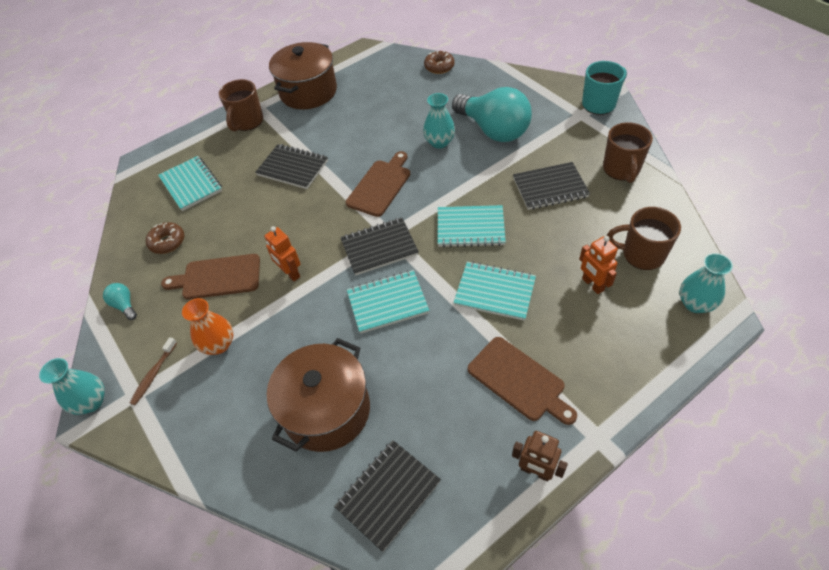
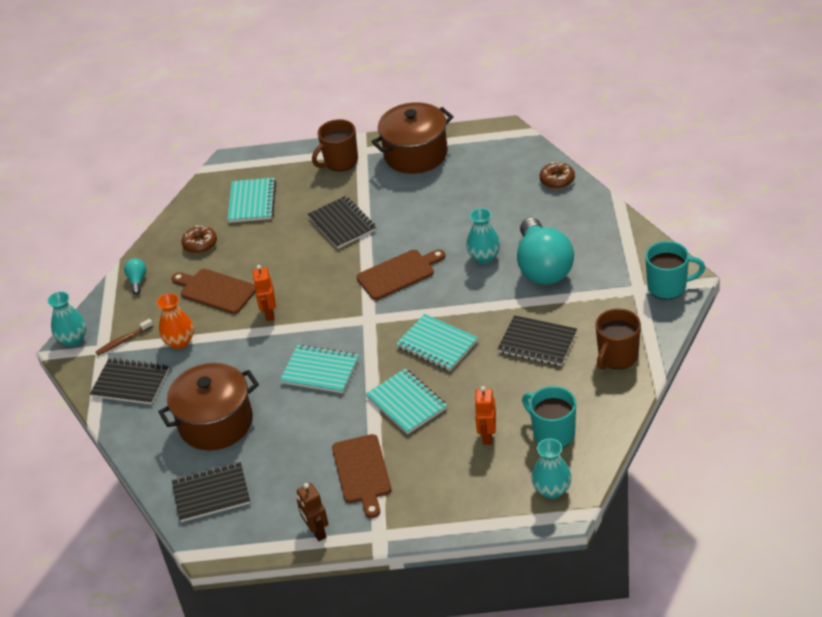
camera: 35 degrees right, 10 degrees down
(379, 247) = (351, 325): black notebook -> black notebook (130, 383)
(641, 254) = (553, 433): brown mug -> turquoise mug

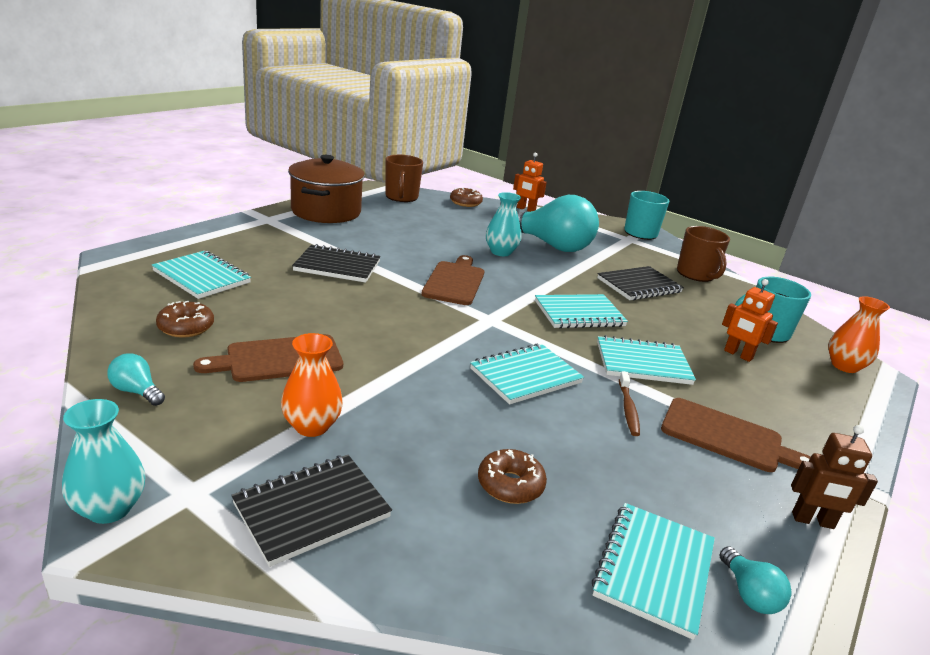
camera: 60 degrees left, 15 degrees down
(123, 341) = (216, 466): brown toothbrush -> brown toothbrush (628, 409)
(211, 494) = (653, 569): black notebook -> turquoise notebook
(216, 423) = (510, 485): brown pot -> brown donut
(230, 528) = (749, 594): none -> turquoise light bulb
(269, 313) = (382, 353): orange robot -> orange robot (526, 209)
(340, 162) = (258, 229): brown mug -> brown mug (401, 197)
(552, 490) = (844, 366): turquoise vase -> orange vase

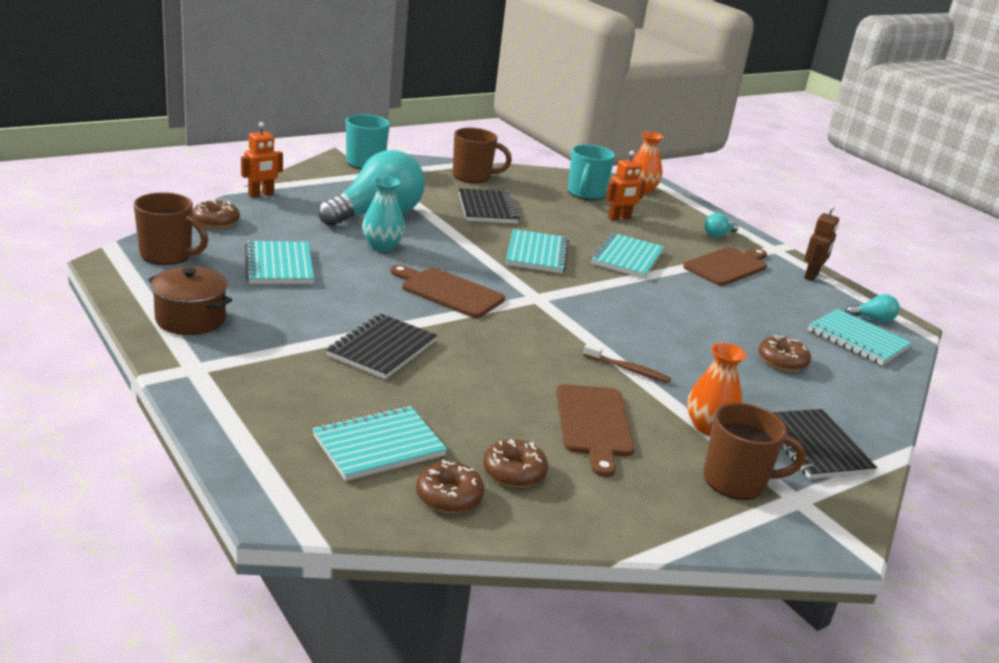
camera: 70 degrees left, 0 degrees up
(109, 508) = (818, 540): turquoise vase -> none
(137, 391) = (645, 515): turquoise light bulb -> turquoise light bulb (718, 235)
(145, 305) = (449, 496): none -> brown donut
(211, 446) = (736, 481): none -> brown mug
(326, 211) = (190, 319): brown pot -> brown pot, size x0.65
(525, 376) = (640, 312): turquoise notebook -> turquoise notebook (279, 266)
(628, 409) = (691, 287): brown toothbrush -> brown toothbrush (628, 369)

